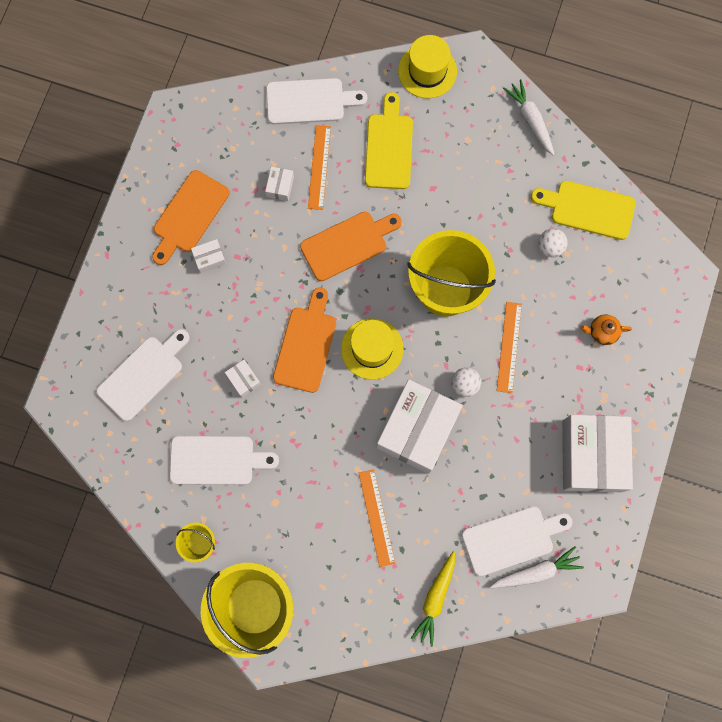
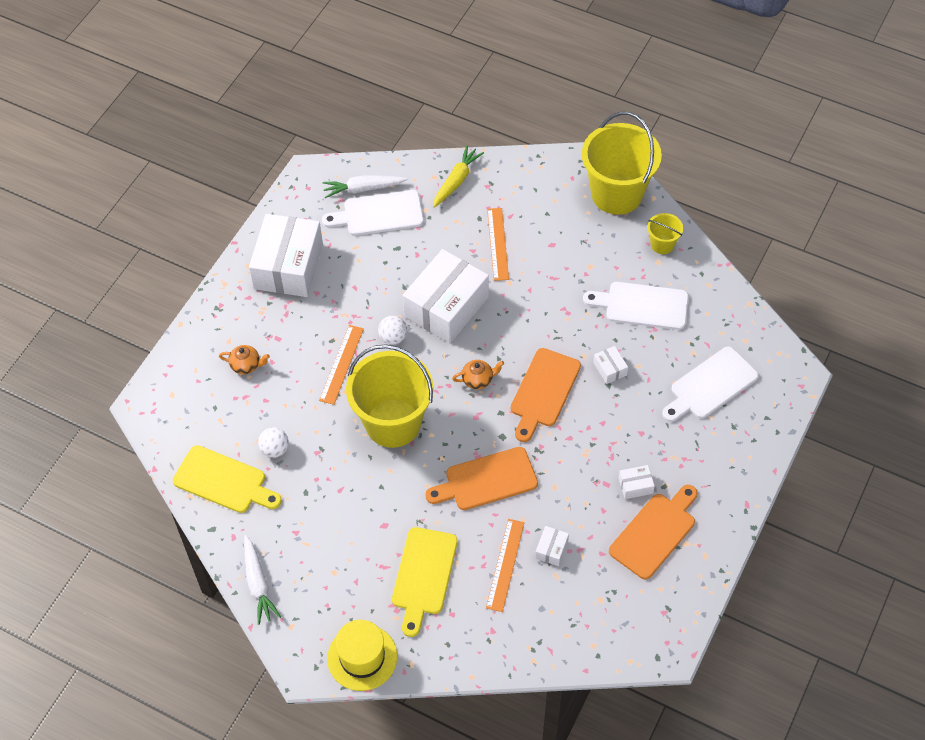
camera: 170 degrees left, 20 degrees down
(309, 101) = (506, 640): white cutting board -> none
(372, 349) = (478, 380): yellow hat -> orange teapot

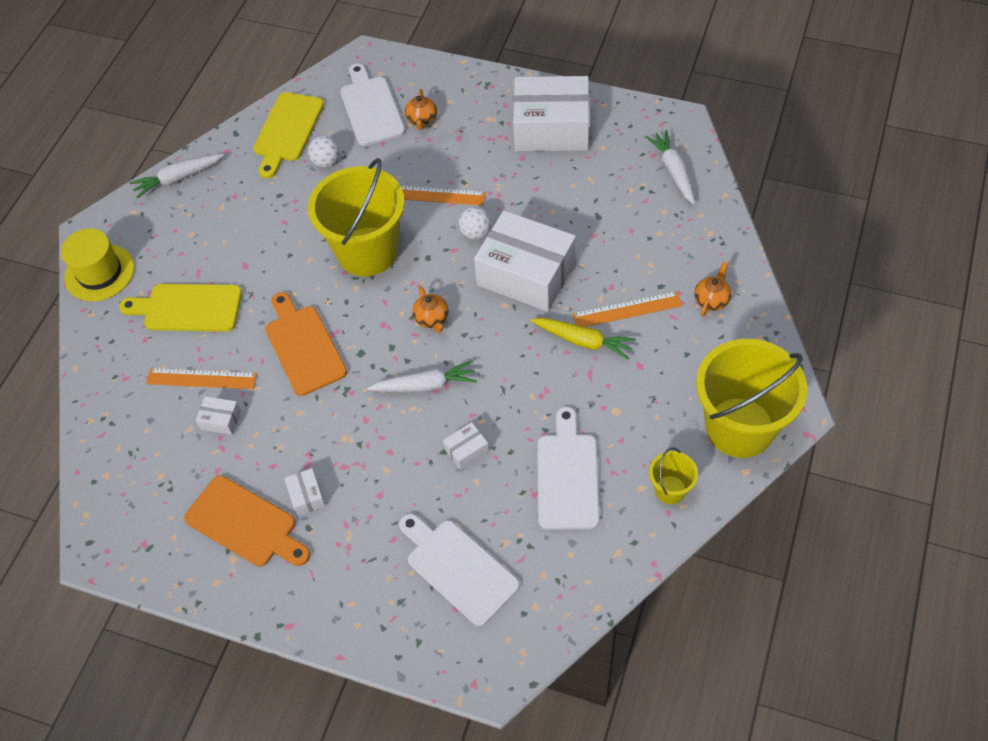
camera: 85 degrees right, 0 degrees up
(379, 214) = (641, 191): white cutting board -> white cutting board (371, 108)
(456, 181) = (710, 255): yellow carrot -> yellow carrot (583, 341)
(500, 188) = (711, 300): none -> orange teapot
(543, 391) = (425, 385): orange cutting board -> white carrot

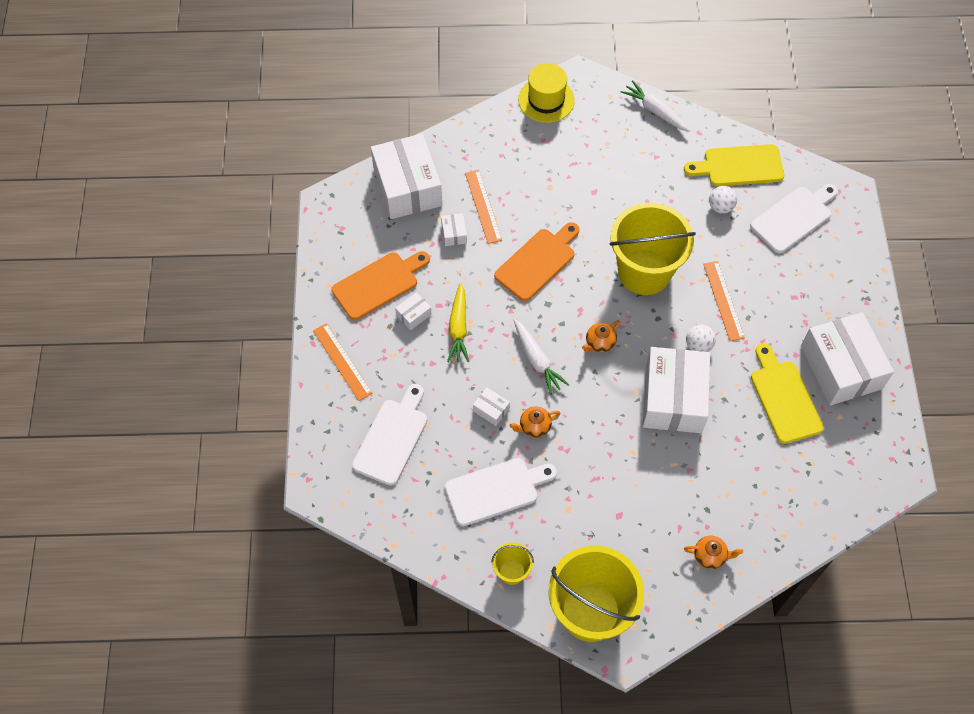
camera: 65 degrees right, 5 degrees up
(128, 451) = (407, 187): none -> white box
(188, 308) = (539, 171): yellow cutting board -> yellow cutting board (784, 398)
(245, 524) = (378, 284): orange cutting board -> orange cutting board turned 135 degrees counterclockwise
(422, 120) = (799, 261): orange teapot -> orange teapot (534, 427)
(583, 341) = (625, 464): yellow carrot -> yellow carrot (458, 328)
(627, 310) = (670, 489): orange ruler -> orange ruler (342, 361)
(673, 171) = (840, 485): white carrot -> none

